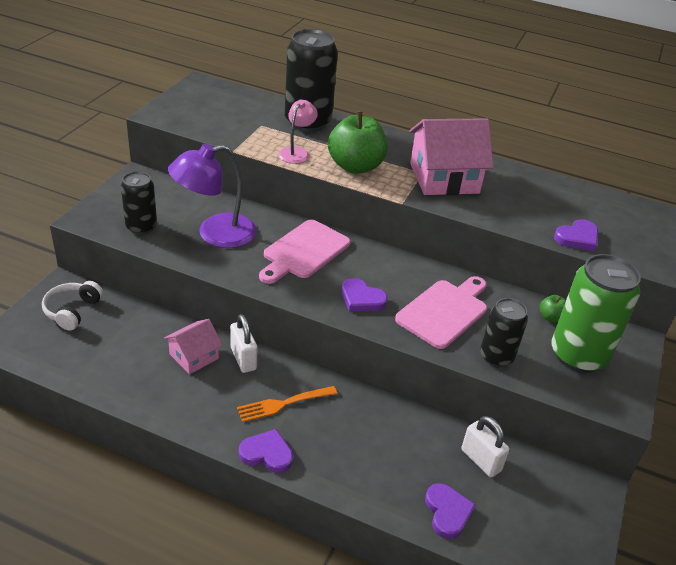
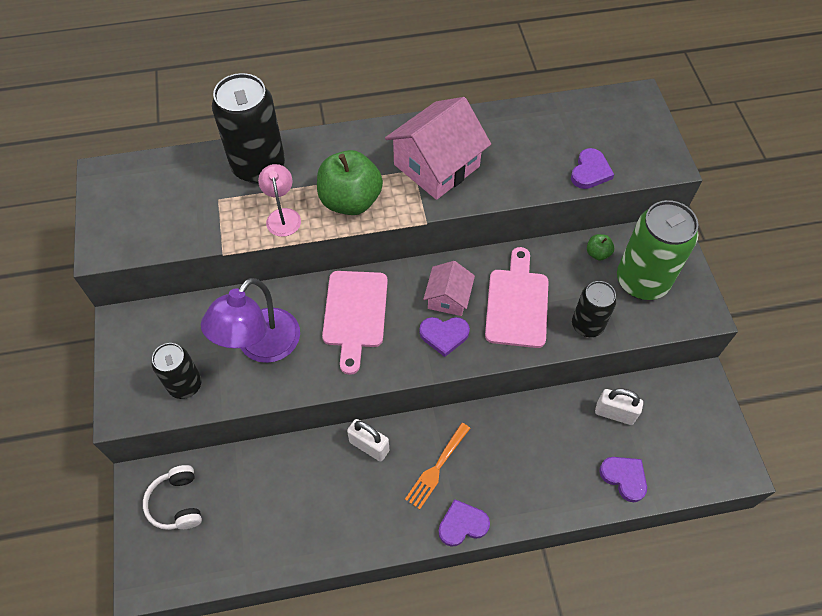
camera: 30 degrees left, 20 degrees up
(194, 356) = (327, 473): pink house -> pink house (448, 298)

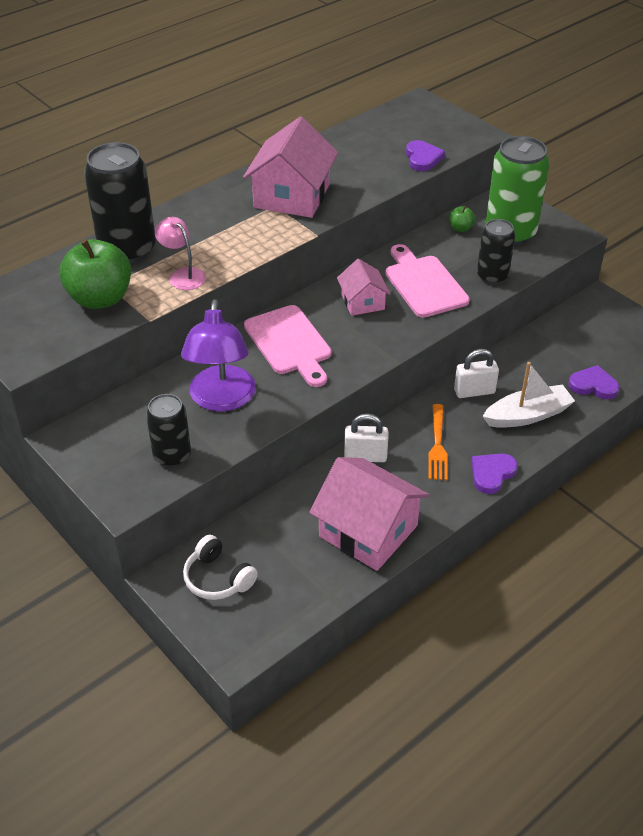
camera: 30 degrees left, 15 degrees down
(320, 524) = (368, 531): none -> pink house
(350, 201) = (236, 244): green apple -> green apple (100, 298)
(444, 335) = (381, 328): purple heart -> none
(539, 478) = (527, 415): none -> white boat
(614, 413) = (551, 347): white padlock -> white padlock (474, 391)

